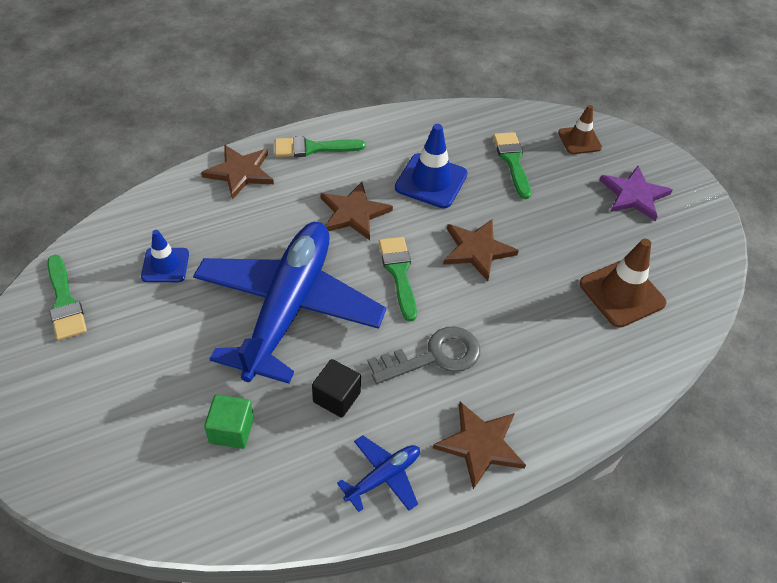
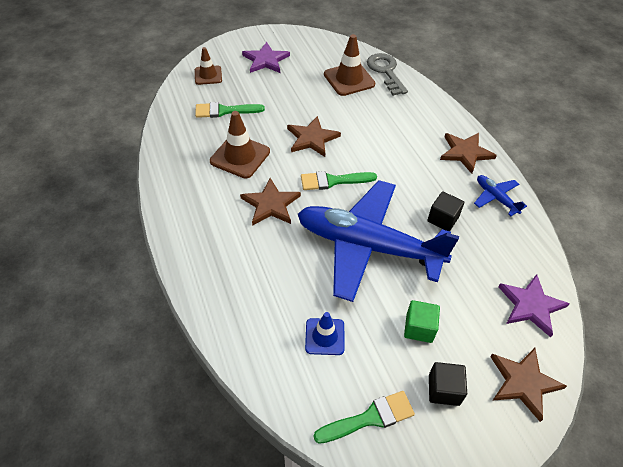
camera: 85 degrees left, 0 degrees up
(81, 372) = (444, 390): none -> black cube
(182, 492) = (531, 305): none -> purple star
(232, 430) = (478, 279): green cube -> green cube (419, 328)
(240, 172) = (212, 284): brown star -> brown star (523, 382)
(313, 148) = (188, 229): green brush -> none
(431, 181) = (240, 156): blue traffic cone -> brown traffic cone
(434, 356) = (404, 168): grey key -> grey key (386, 72)

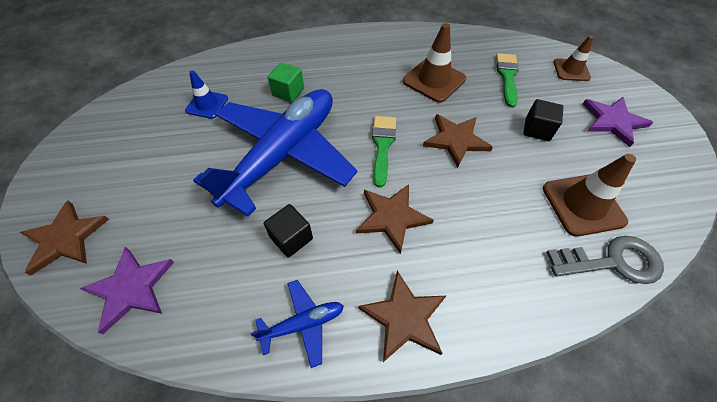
camera: 105 degrees right, 5 degrees up
(271, 204) = (363, 93): brown star -> brown star (392, 217)
(369, 418) = (125, 116): green brush -> none
(419, 328) = (173, 170): green cube -> green cube (288, 92)
(444, 390) = (109, 170): black cube -> black cube (537, 130)

